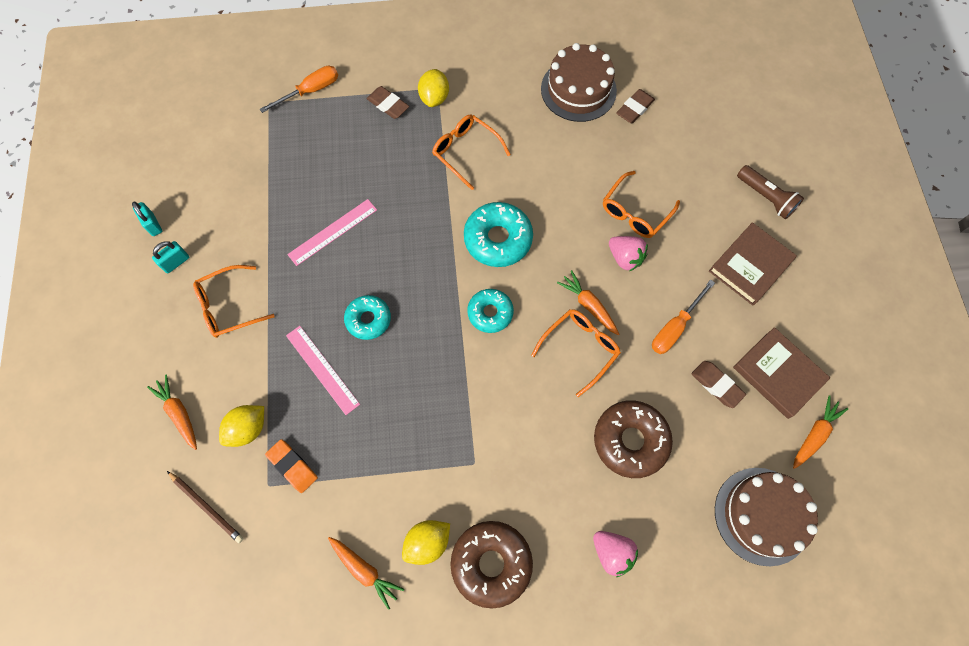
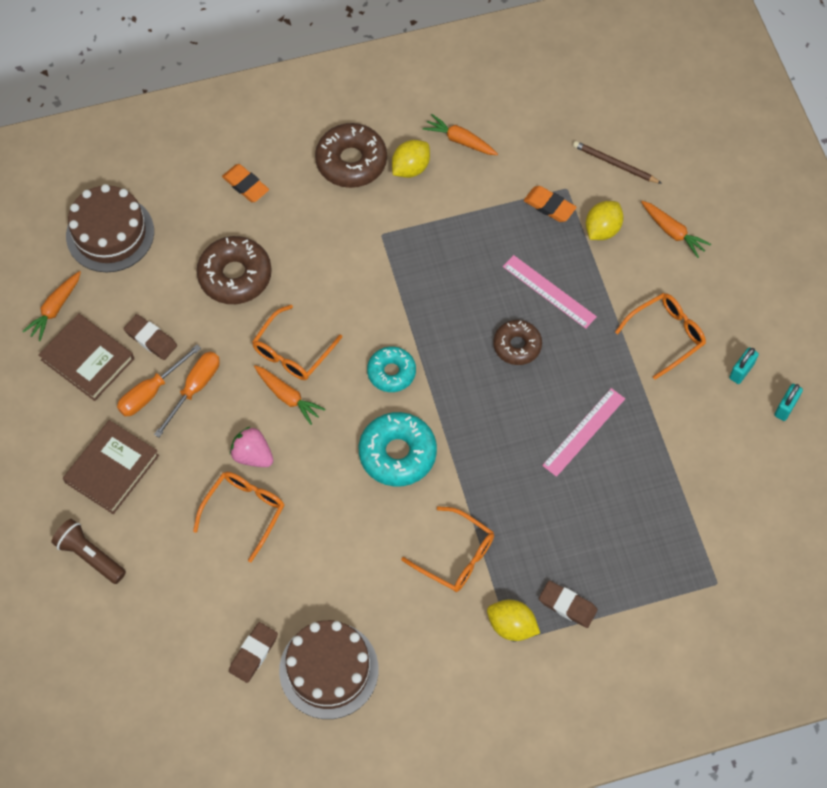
camera: 170 degrees right, 5 degrees down
(153, 225) = (785, 407): turquoise padlock -> turquoise padlock turned 75 degrees clockwise
(310, 91) = (671, 609): orange screwdriver -> orange screwdriver (151, 391)
(368, 319) = (517, 345): turquoise donut -> brown donut
(434, 98) = (511, 626): yellow lemon -> yellow lemon turned 60 degrees counterclockwise
(612, 552) = (245, 185): pink strawberry -> orange eraser

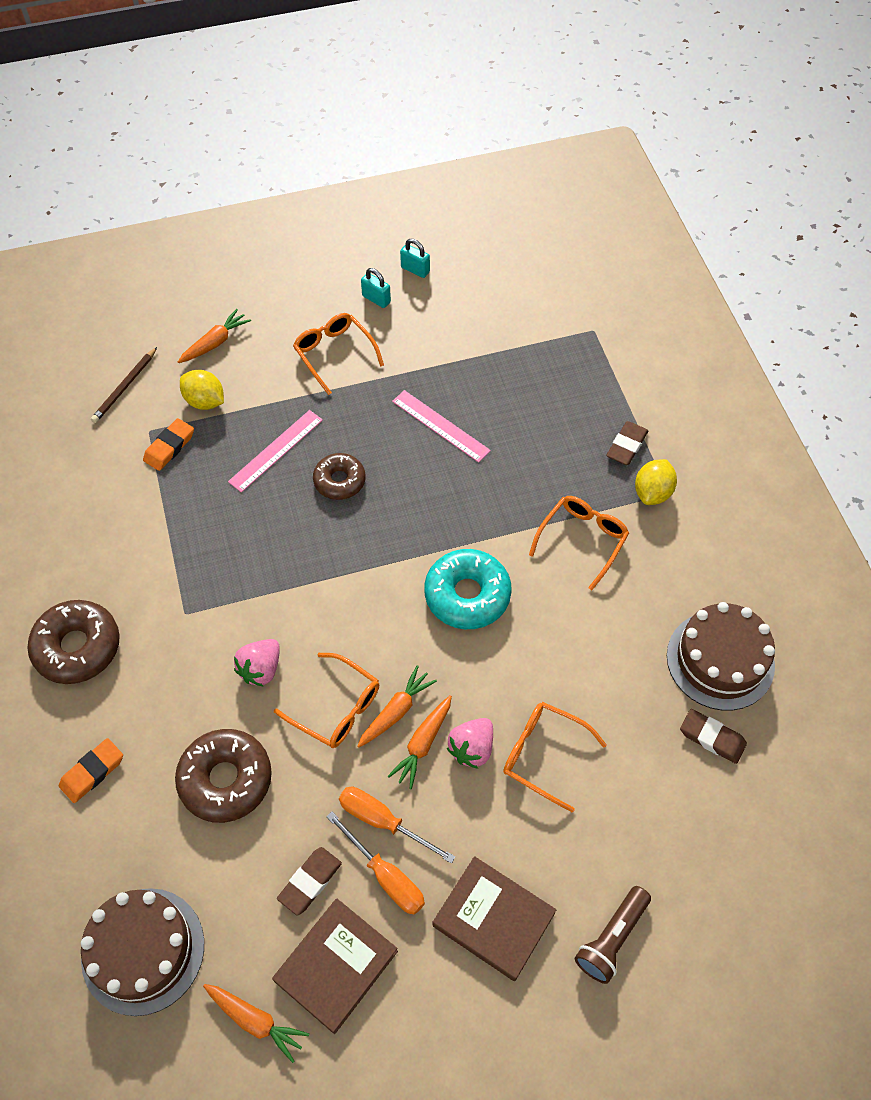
camera: 90 degrees left, 5 degrees down
(329, 294) = (261, 669): none -> pink strawberry
(391, 372) = (367, 601): turquoise donut -> none
(410, 168) = (97, 582): yellow lemon -> none
(460, 140) = (68, 531): orange carrot -> orange carrot (423, 744)

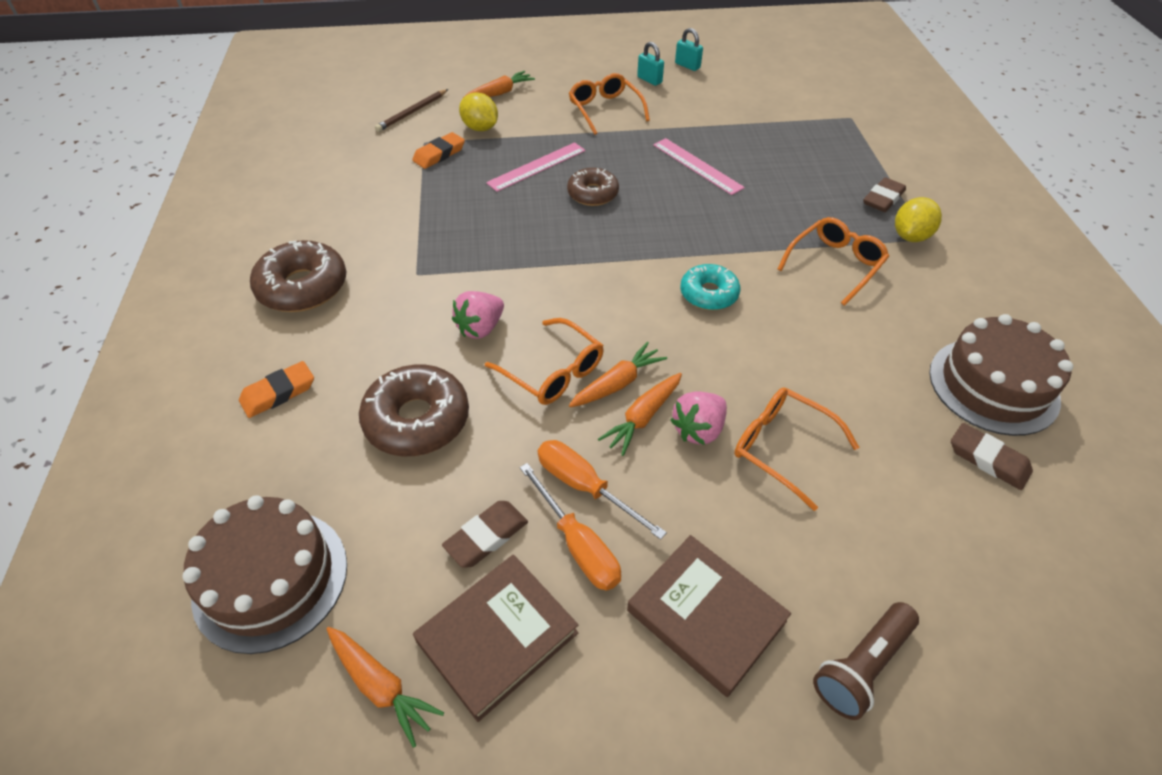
camera: 10 degrees right, 10 degrees down
(467, 595) = (708, 294): turquoise donut -> turquoise donut, size x0.64

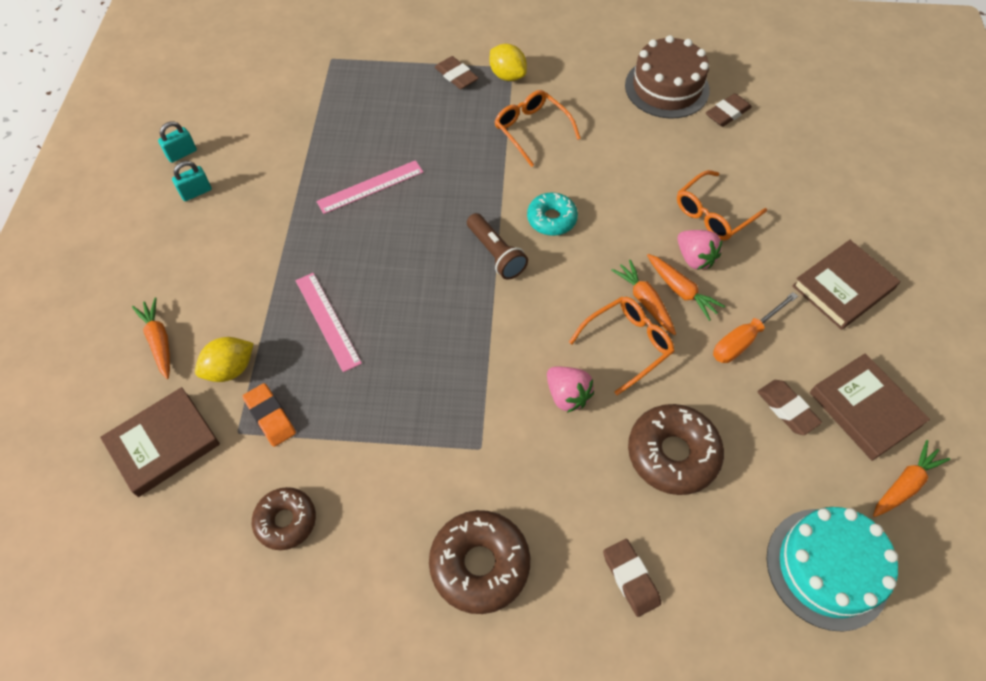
camera: 80 degrees left, 10 degrees up
(271, 579) = (827, 568): brown cake -> turquoise cake
(278, 393) = (631, 578): orange eraser -> brown eraser
(412, 112) = (163, 444): brown pencil -> brown book
(578, 545) = (793, 350): orange screwdriver -> none
(593, 194) = (390, 278): brown donut -> brown donut (286, 521)
(605, 110) = (241, 243): orange glasses -> none
(862, 666) = (870, 220): brown flashlight -> brown flashlight (496, 254)

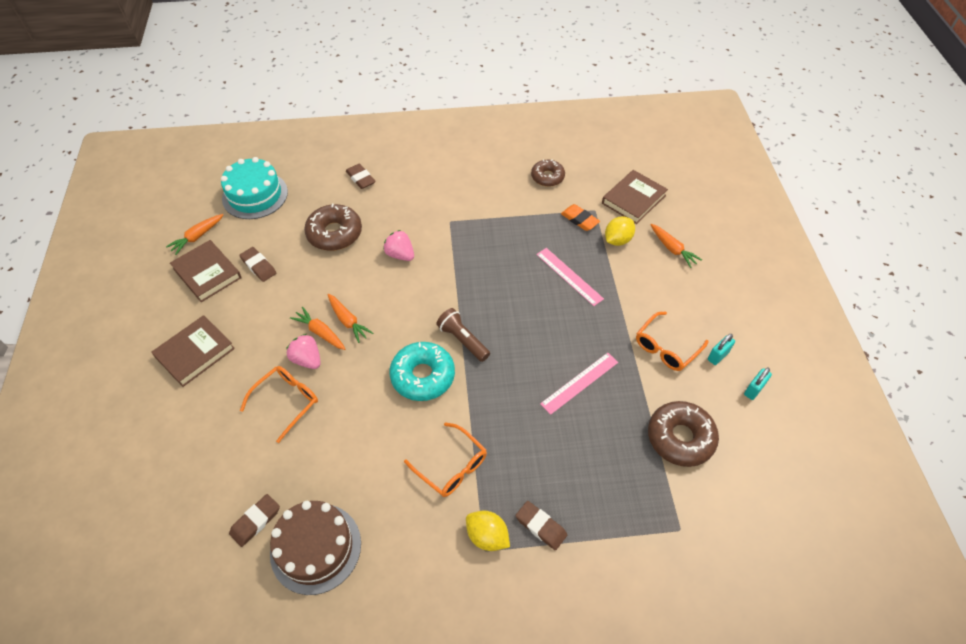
camera: 170 degrees right, 5 degrees down
(479, 564) = (440, 174): brown donut -> brown donut (680, 438)
(551, 219) = (423, 376): turquoise donut -> turquoise donut, size x1.56
(627, 345) = (361, 290): orange glasses -> orange glasses (666, 347)
(744, 339) = (279, 305): orange screwdriver -> none

